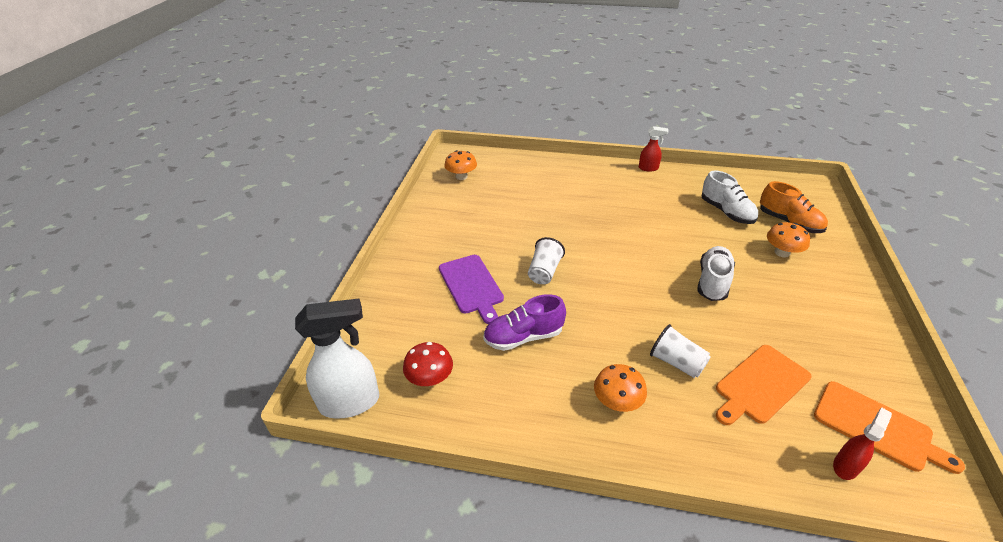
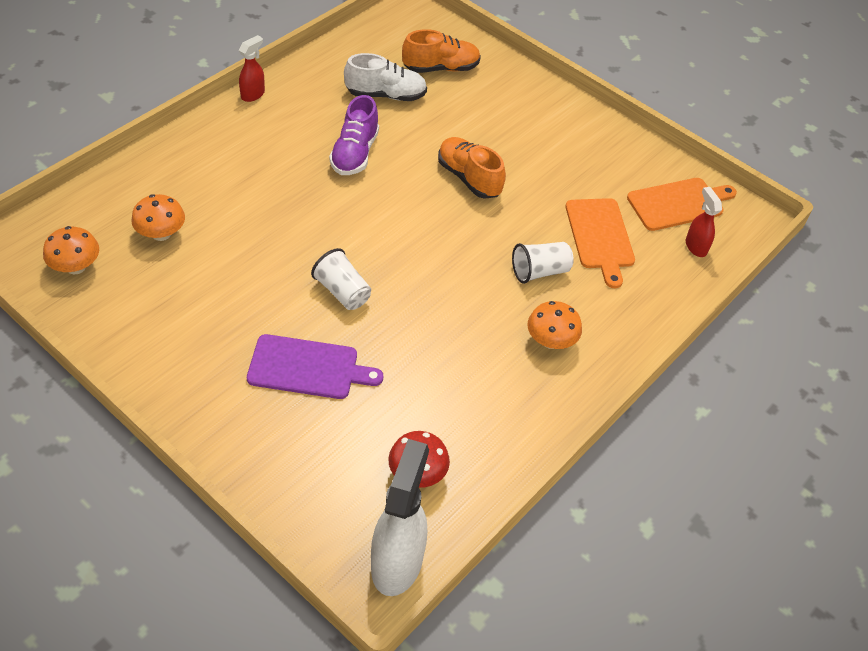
camera: 65 degrees left, 10 degrees up
(523, 337) = (422, 364): purple shoe -> purple shoe (354, 153)
(713, 282) = (469, 178): white shoe -> orange shoe
(782, 252) = (474, 105): orange mushroom -> orange mushroom (161, 233)

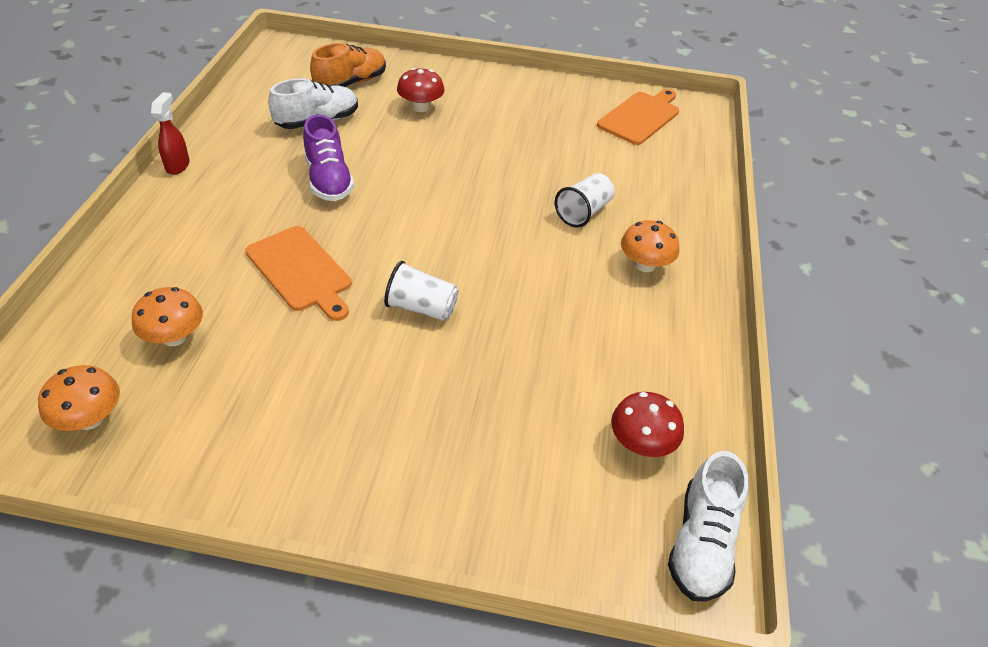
camera: 30 degrees left, 5 degrees down
(308, 368) = (448, 397): purple cutting board -> none
(397, 561) = (701, 543): white spray bottle -> white shoe
(469, 178) = (454, 161): orange shoe -> none
(482, 115) = (421, 107): none -> red mushroom
(600, 237) = (605, 165): orange cutting board -> orange cutting board (300, 271)
(695, 246) = (683, 143): red spray bottle -> none

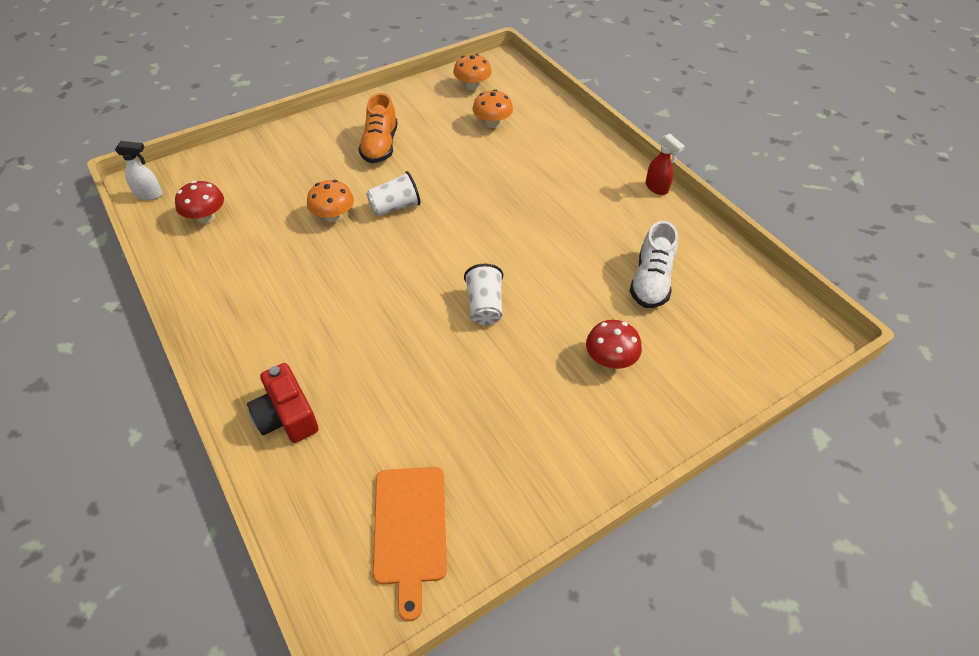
camera: 140 degrees right, 5 degrees up
(300, 271) = (486, 182): orange cutting board -> none
(329, 180) = (562, 242): purple shoe -> none
(351, 83) = (698, 340): orange shoe -> orange shoe (380, 146)
(583, 212) = (361, 347): white cup -> white cup (484, 306)
(645, 265) = (276, 331): orange mushroom -> orange mushroom (333, 216)
(677, 205) = (287, 416): none -> red camera
(701, 543) = (149, 195): white shoe -> white spray bottle

